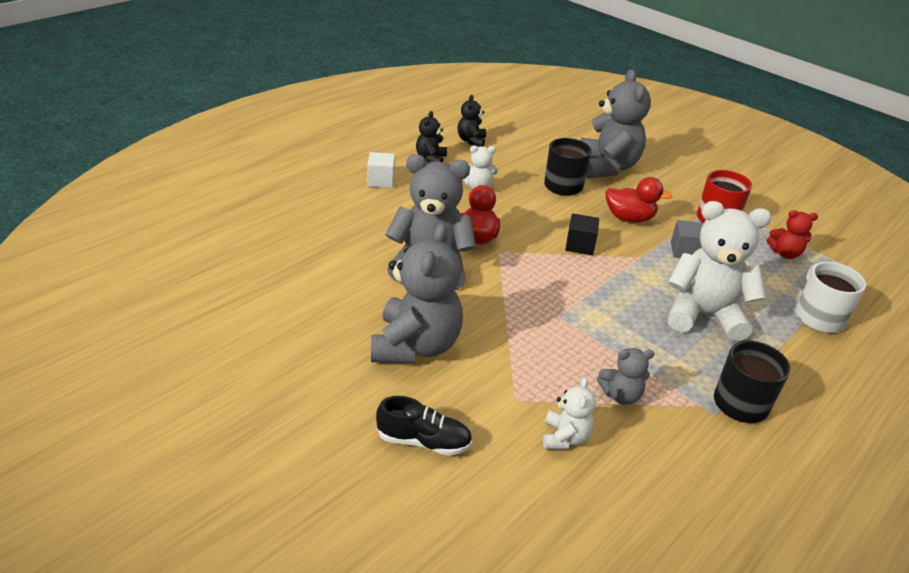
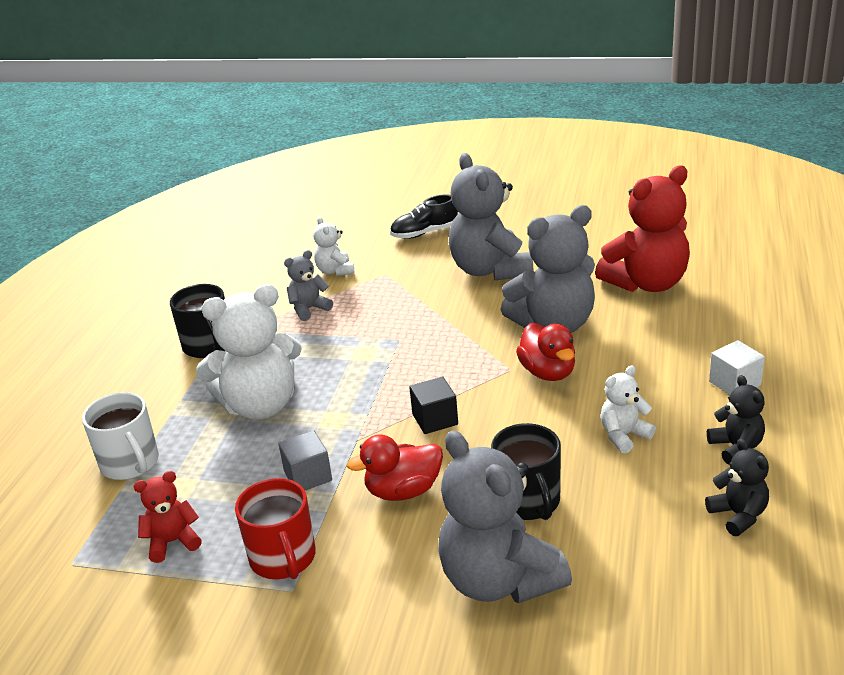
camera: 155 degrees right, 5 degrees down
(319, 262) = (647, 283): none -> red teddy bear

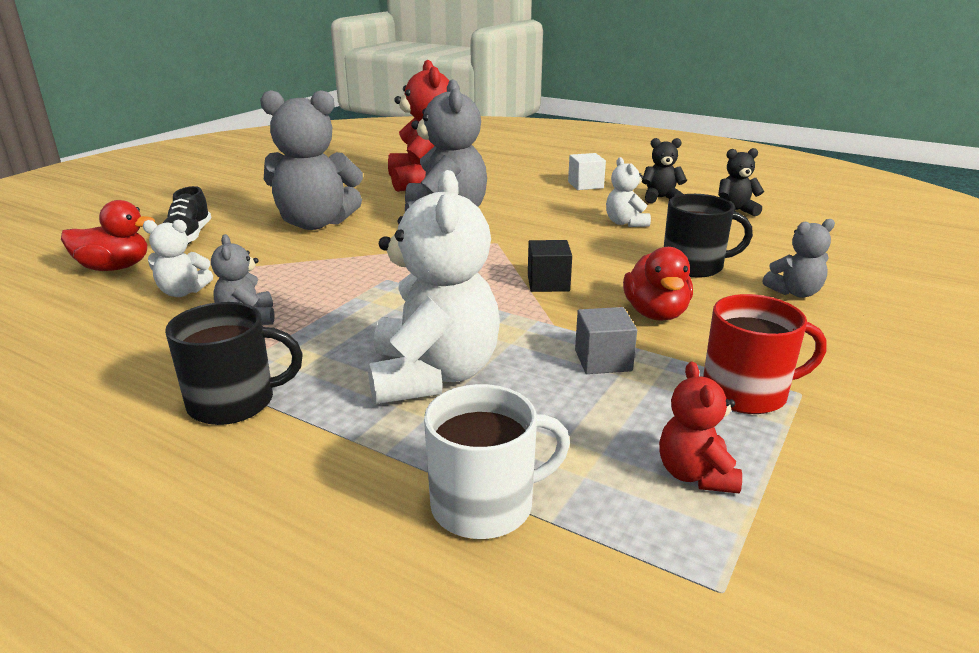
camera: 75 degrees left, 5 degrees down
(499, 580) = (795, 292): grey teddy bear -> grey teddy bear, size x0.49
(548, 372) = (515, 231): red duck -> red duck (114, 268)

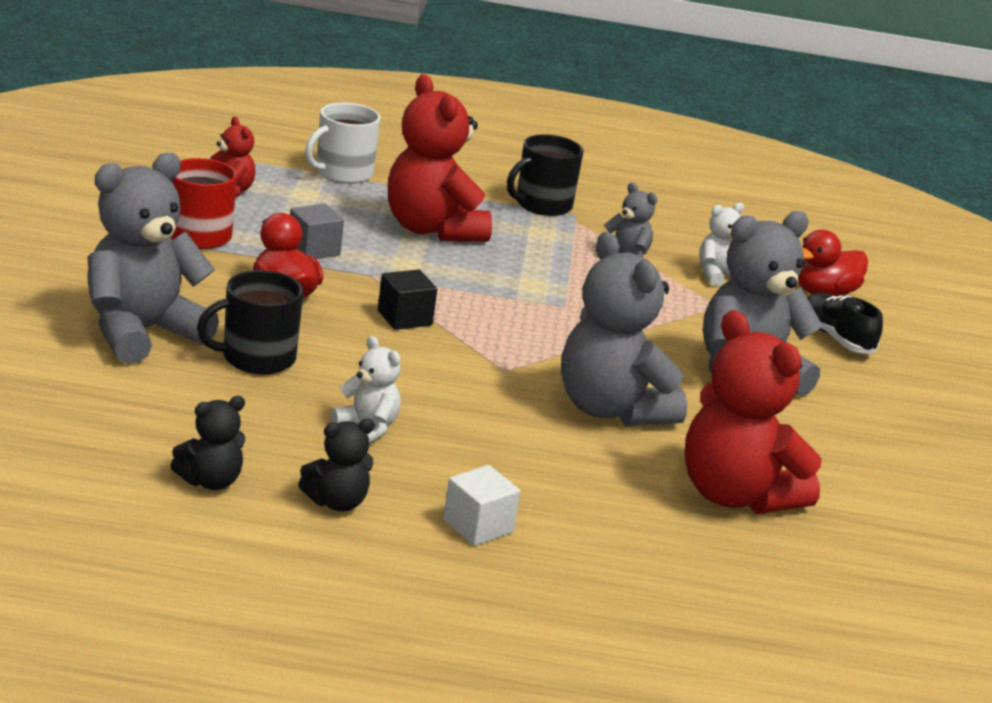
camera: 150 degrees right, 0 degrees up
(433, 375) = (432, 229): white teddy bear -> red teddy bear
(795, 292) = (142, 332): grey teddy bear -> grey teddy bear, size x2.04

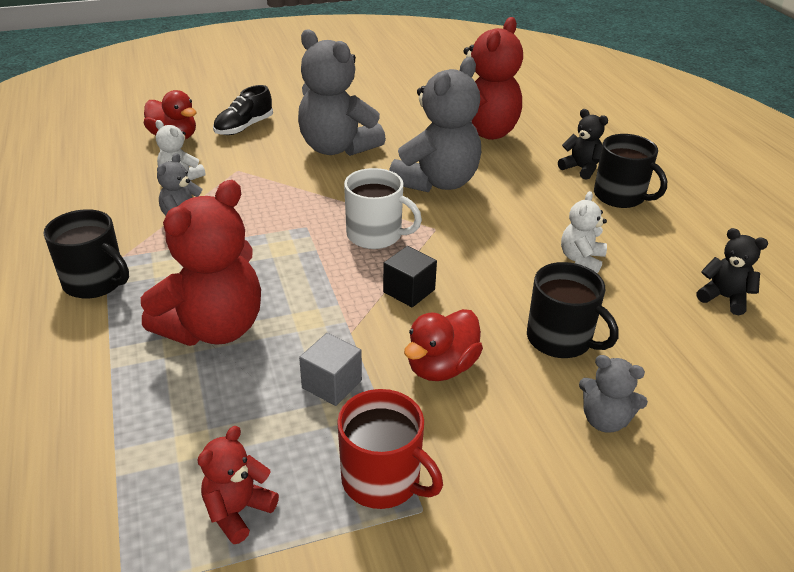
camera: 110 degrees left, 10 degrees up
(142, 332) = (604, 420): grey teddy bear -> grey teddy bear, size x0.49
(337, 502) = (670, 245): black teddy bear -> black teddy bear (581, 168)
(342, 173) = (104, 439): white mug -> white mug (375, 235)
(478, 526) = (620, 196): white cube -> black mug

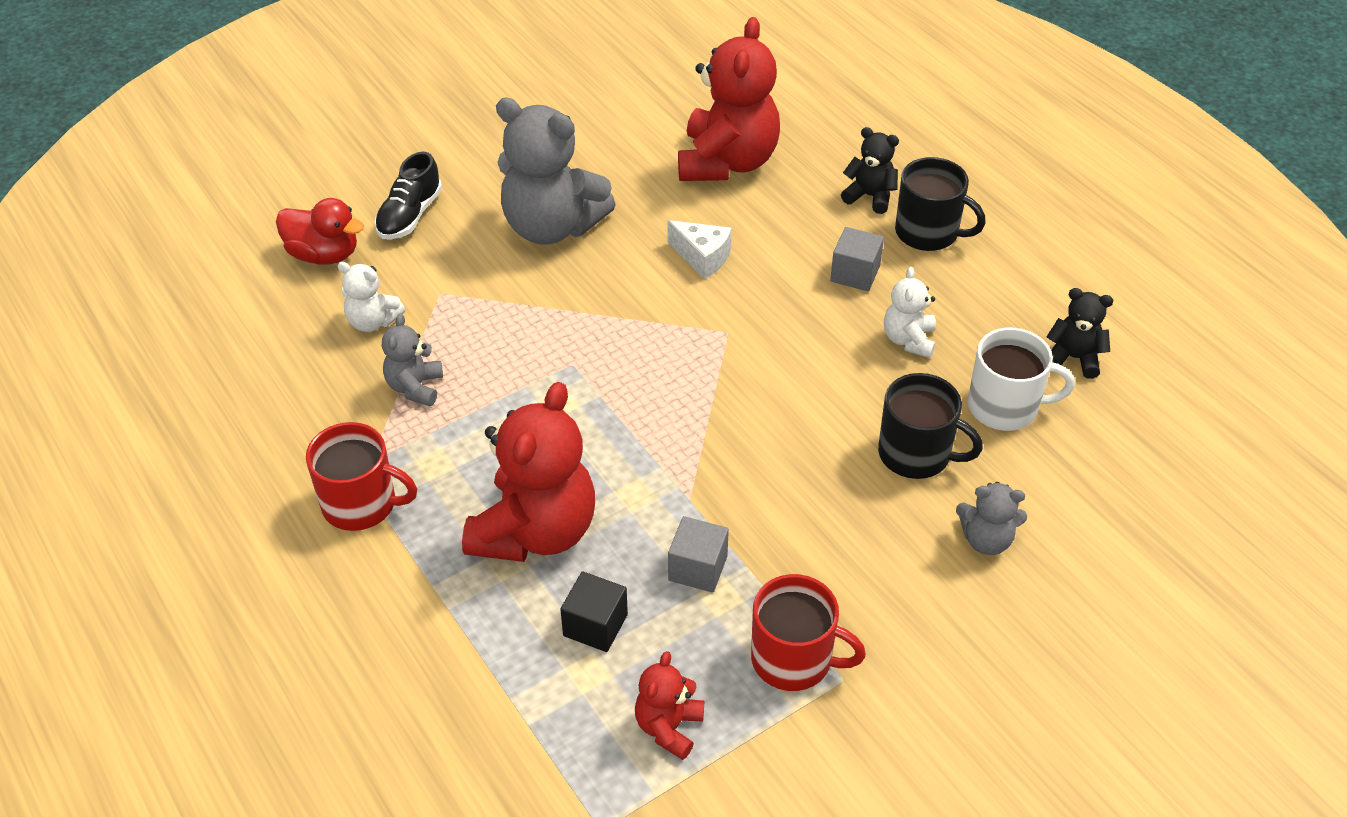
camera: 15 degrees left, 10 degrees up
(95, 282) = (361, 504): black mug -> red mug
(375, 235) = (661, 358): white mug -> white mug (1005, 407)
(409, 291) = (731, 429): black cube -> black cube (595, 625)
(437, 182) = (702, 257): grey teddy bear -> white cheese
(441, 367) = (804, 519): red duck -> none
(552, 211) = (855, 273): none -> grey cube

